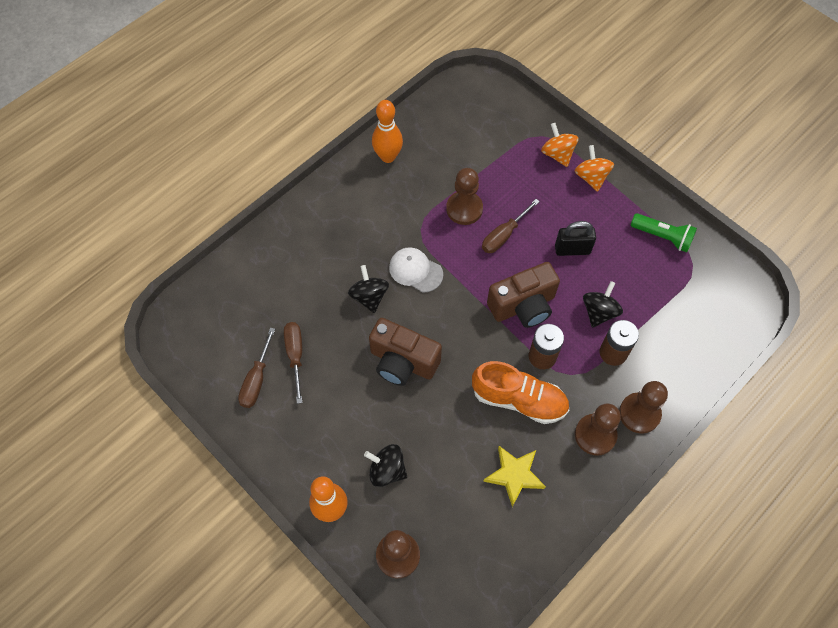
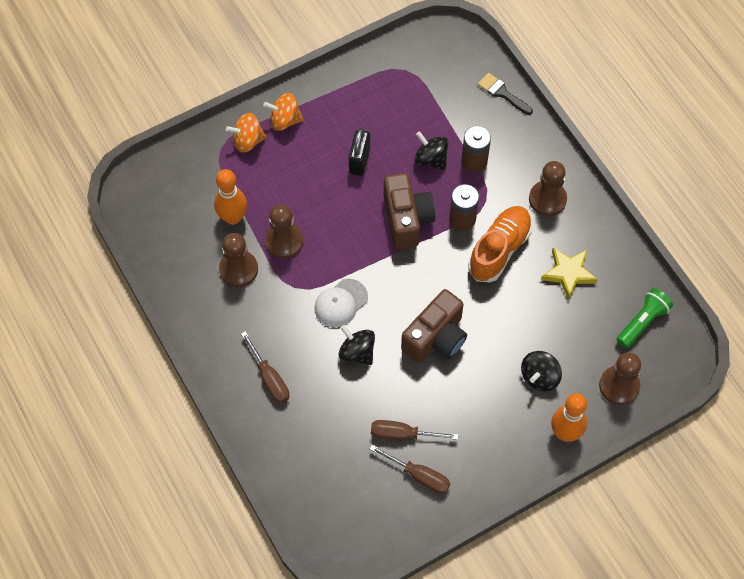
camera: 75 degrees left, 0 degrees up
(369, 296) = (357, 352): black spinning top -> black spinning top turned 45 degrees clockwise
(388, 156) = (196, 297): orange bowling pin -> orange bowling pin (233, 217)
(503, 235) = (325, 215): brown screwdriver -> brown screwdriver (270, 378)
(639, 413) = (536, 159): brown pawn -> brown pawn (238, 269)
(662, 237) = (369, 83): green flashlight -> green flashlight (642, 322)
(705, 362) = (502, 93): none -> black brush

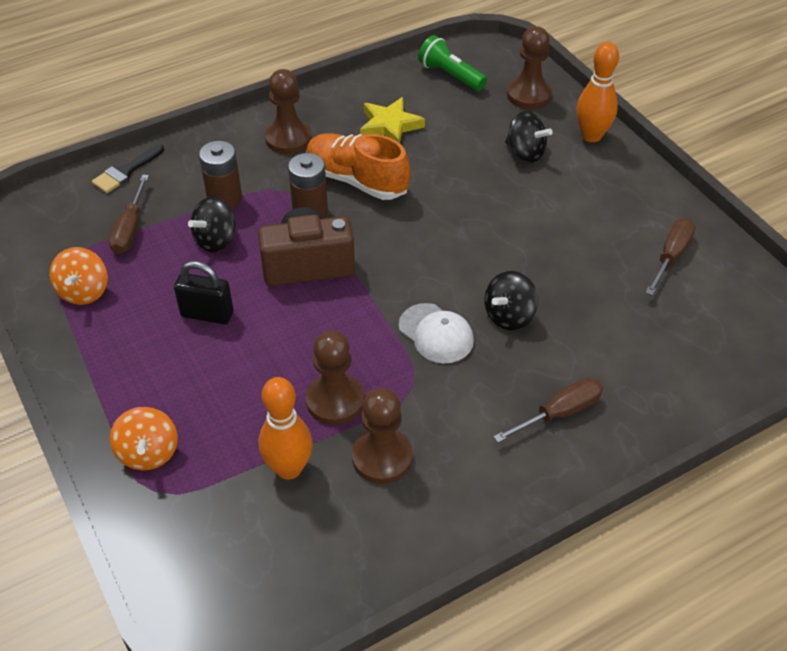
camera: 90 degrees left, 15 degrees down
(284, 120) = (119, 404): orange spinning top -> orange spinning top (84, 291)
(402, 434) = (619, 271): brown screwdriver -> brown screwdriver (130, 230)
(436, 338) = (482, 239): brown camera -> none

